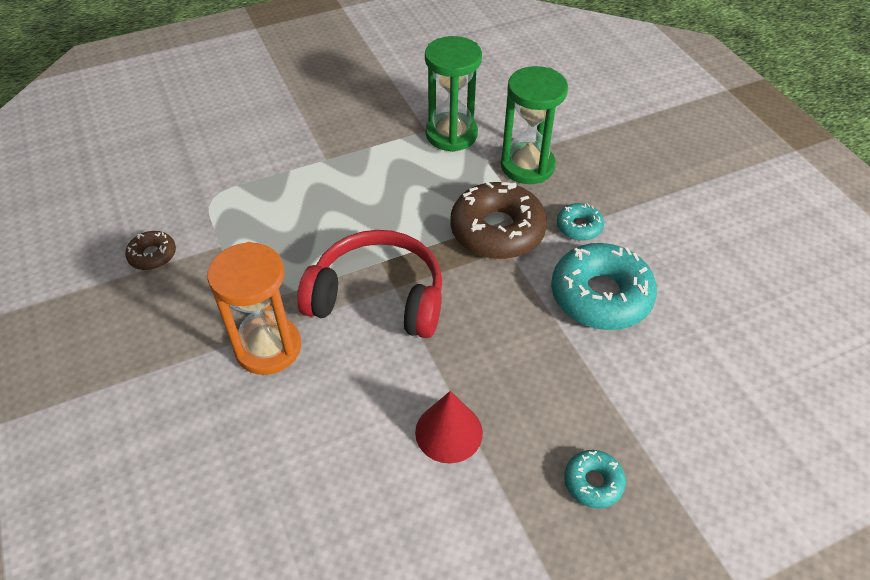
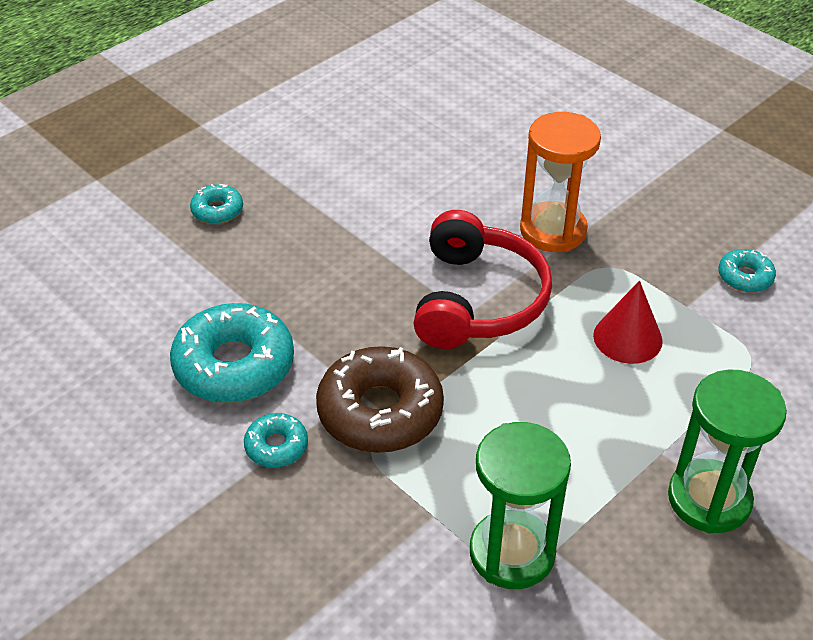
camera: 160 degrees right, 5 degrees down
(153, 255) = (745, 277): brown donut -> turquoise donut
(378, 297) = (478, 300): red headphones -> red headphones turned 75 degrees counterclockwise
(449, 432) = (351, 212): red cone -> red cone (627, 338)
(527, 166) = (374, 526): green hourglass -> green hourglass (709, 499)

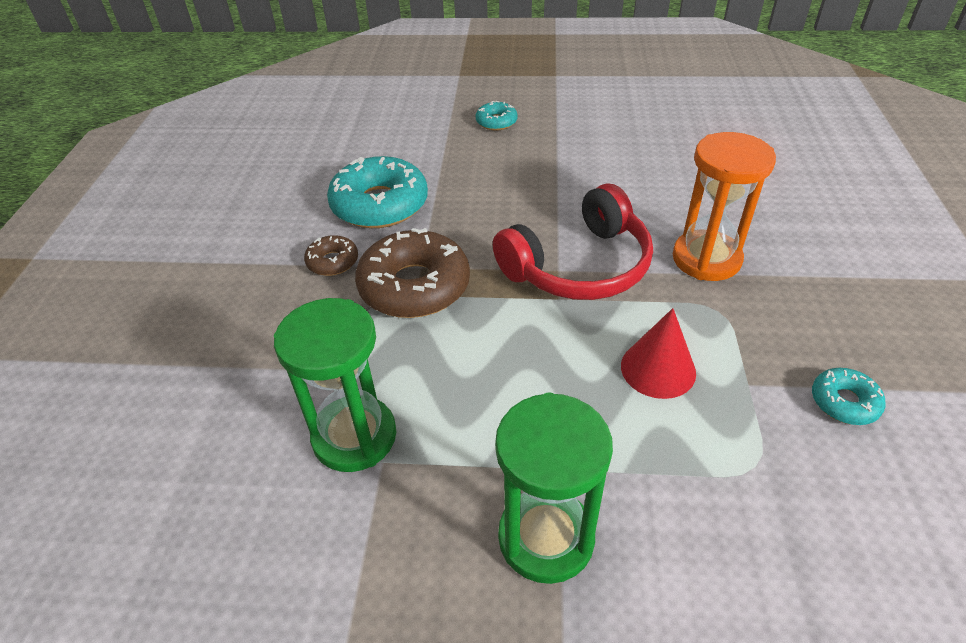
camera: 50 degrees right, 0 degrees up
(276, 446) = (332, 262): turquoise donut -> brown donut

